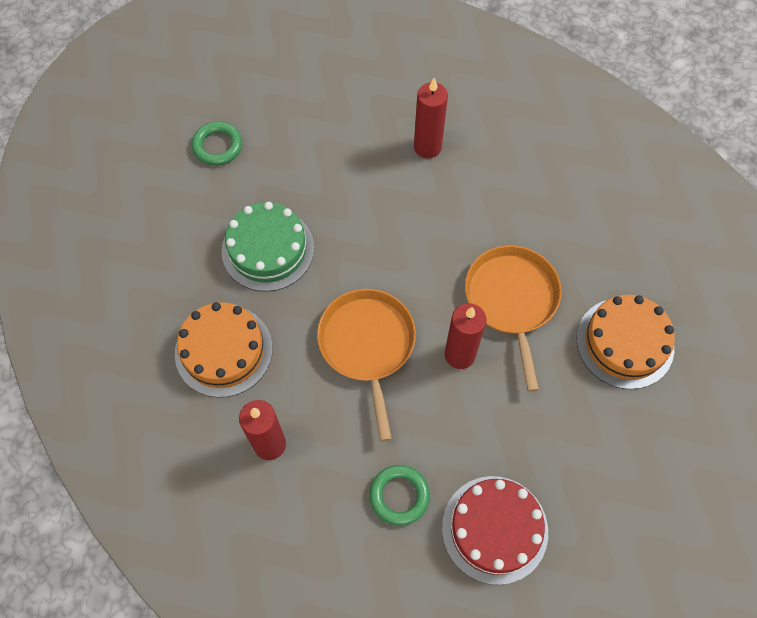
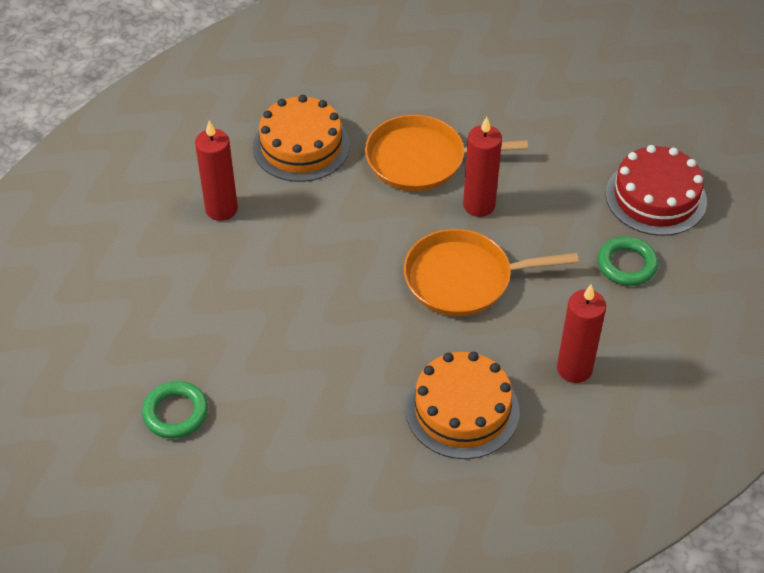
camera: 85 degrees left, 15 degrees down
(268, 249) = (334, 364): green cake -> none
(625, 343) = (473, 86): orange cake -> orange cake (301, 146)

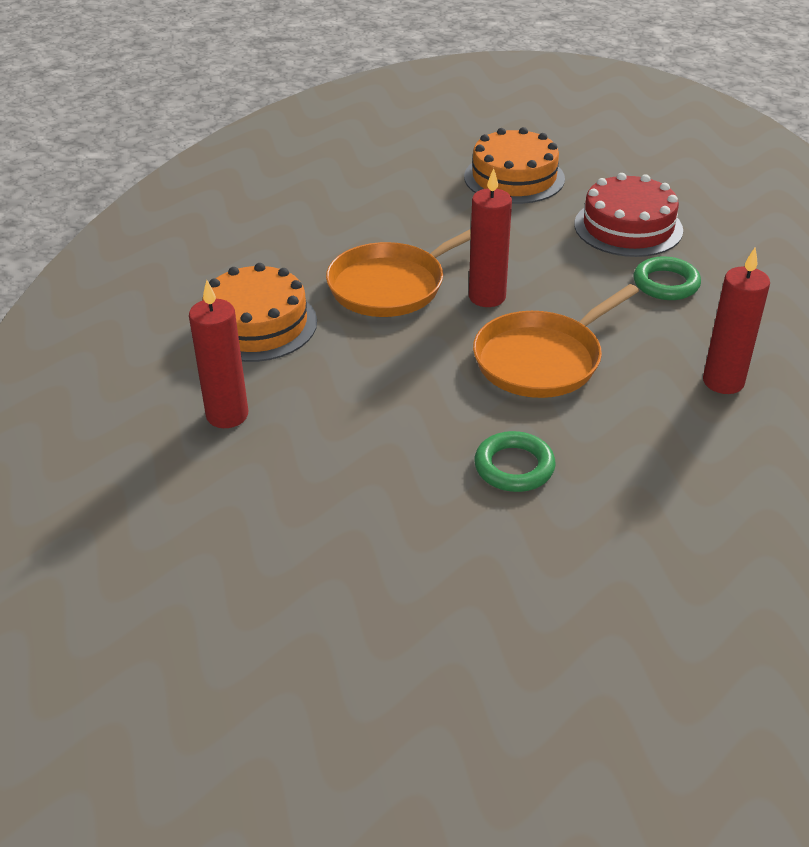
camera: 35 degrees left, 10 degrees down
(176, 413) = (383, 636): green ring -> green ring (514, 467)
(462, 410) = (670, 467): orange cake -> orange cake (514, 177)

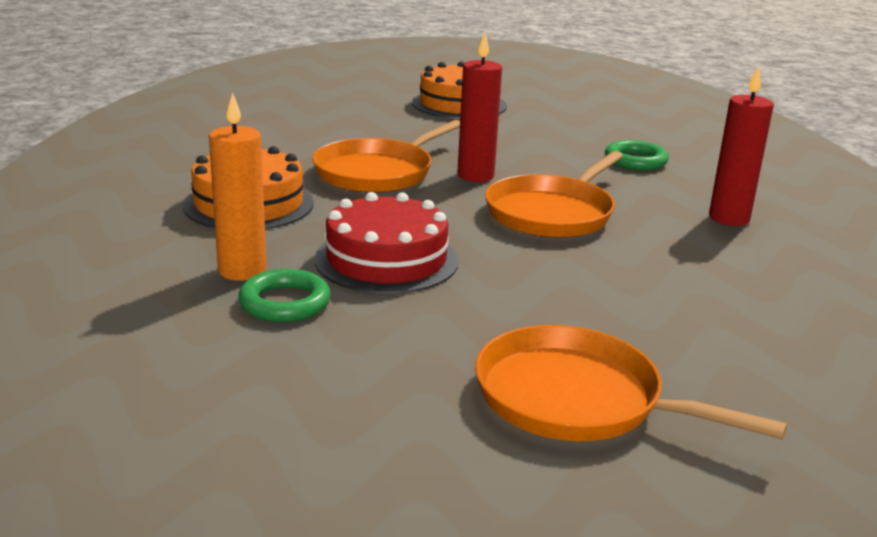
camera: 15 degrees left, 15 degrees down
(227, 415) = (242, 271): red candle -> orange candle
(461, 604) = (576, 399): none -> orange pan
(514, 467) = (569, 288): green ring -> green ring (285, 303)
(628, 227) = (579, 129): red cake -> red cake (386, 260)

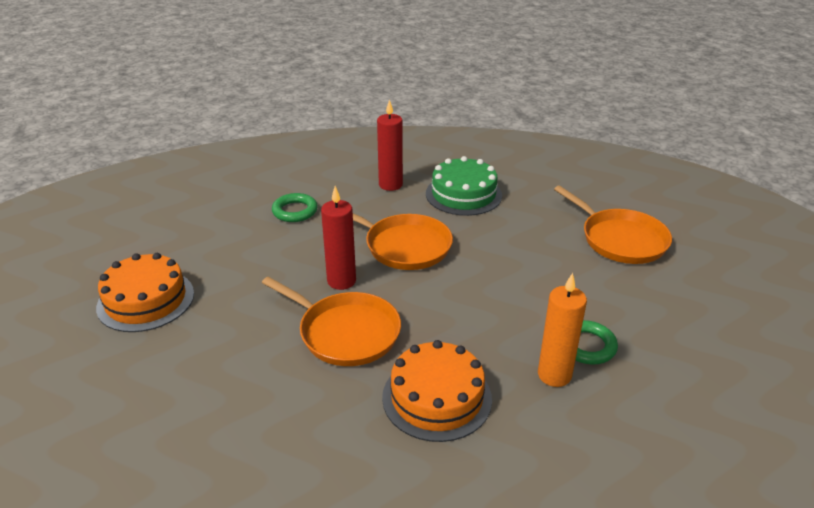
camera: 95 degrees left, 10 degrees up
(386, 260) = (506, 310): red cake -> none
(576, 399) = (620, 239): orange pan -> orange pan turned 60 degrees counterclockwise
(716, 269) = (463, 194): none -> green cake

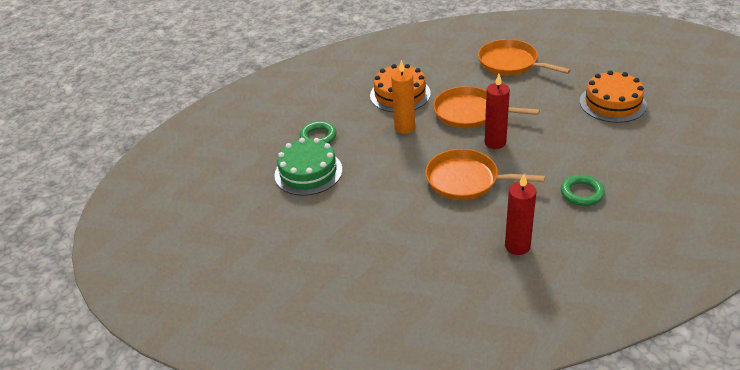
camera: 170 degrees right, 5 degrees up
(463, 194) = (439, 250): green cake -> green cake (308, 172)
(554, 375) = (337, 117): orange candle -> orange candle (404, 128)
(620, 239) = (287, 227): orange pan -> orange pan (510, 63)

